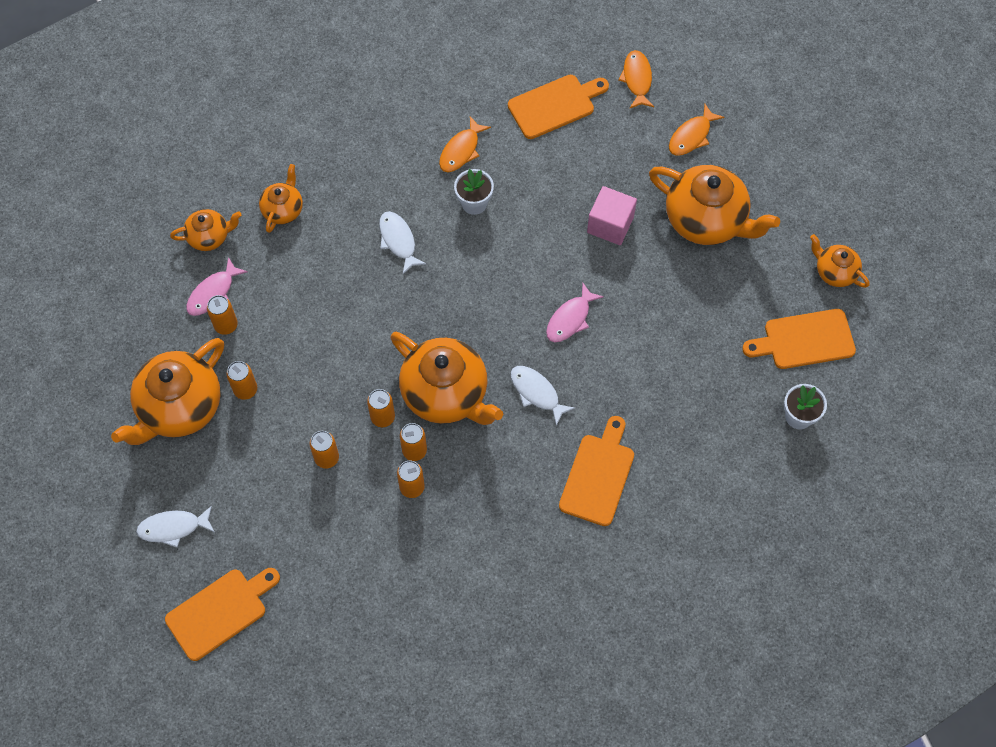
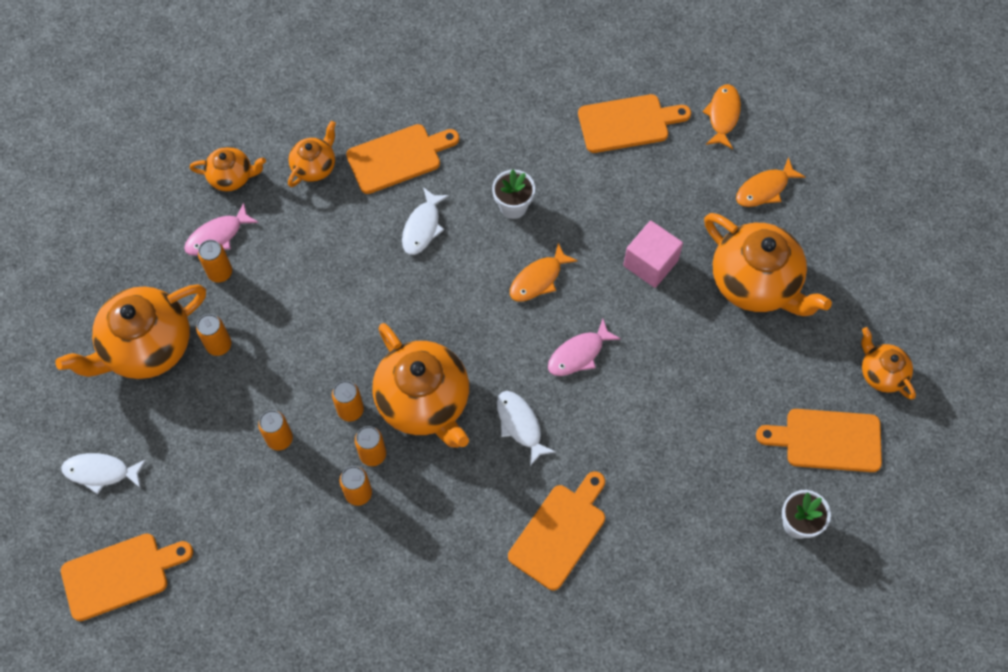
camera: 15 degrees right, 0 degrees up
(357, 183) = (398, 157): none -> orange cutting board
(398, 241) = (422, 227): white fish -> white fish turned 150 degrees counterclockwise
(461, 150) = (516, 148): orange fish -> orange fish (538, 279)

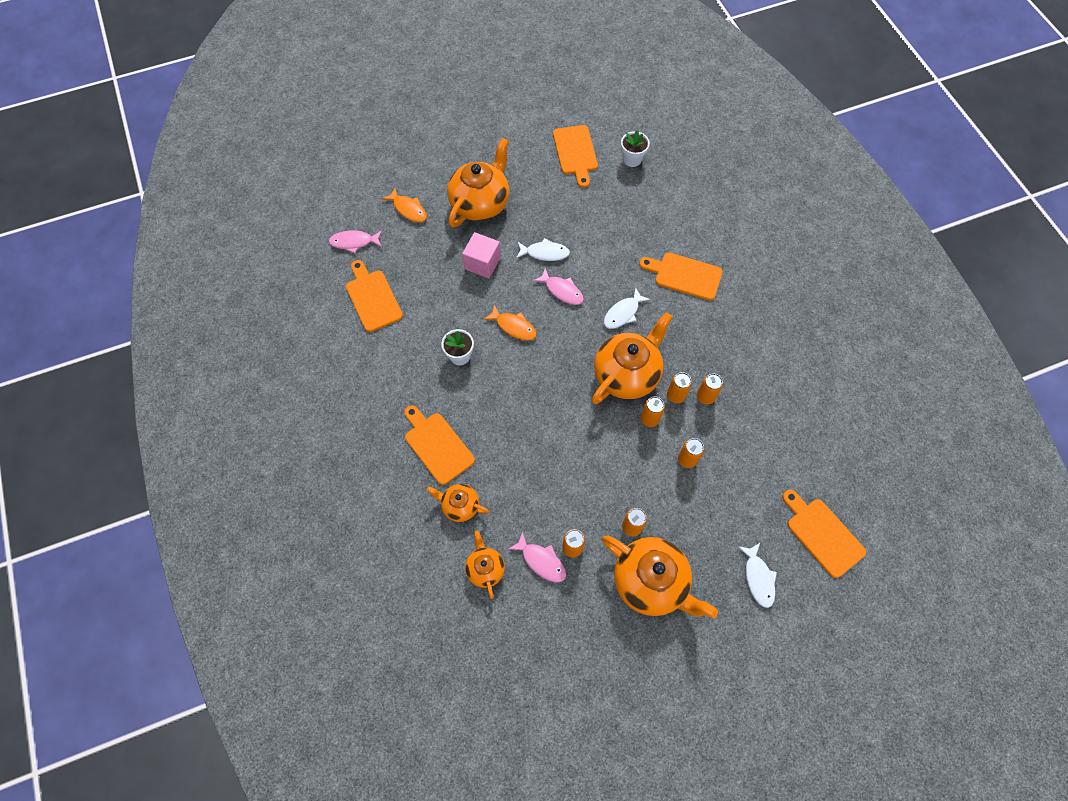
camera: 105 degrees left, 0 degrees up
(422, 227) = (493, 411): white fish -> white fish (545, 253)
(723, 115) = (354, 242): orange fish -> pink fish
(881, 373) = (523, 133): orange teapot -> none

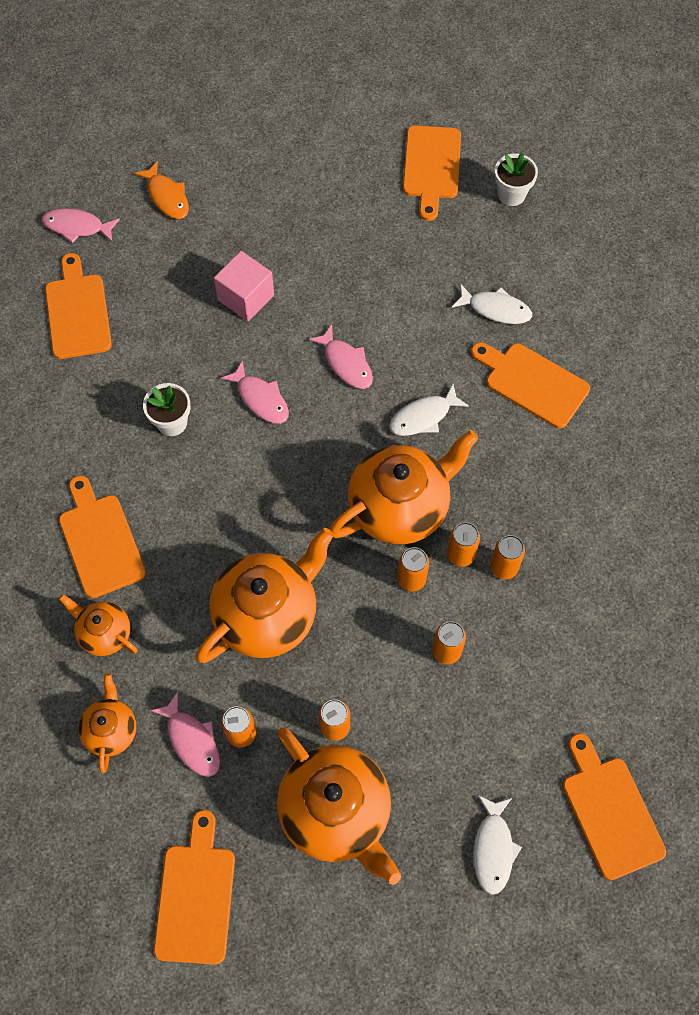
camera: 15 degrees right, 0 degrees up
(480, 203) = (271, 210): orange teapot -> orange teapot (268, 614)
(513, 326) = (260, 399): orange fish -> pink fish
(545, 253) = (339, 303): white fish -> white fish (495, 309)
(577, 663) = (195, 896): none -> orange cutting board

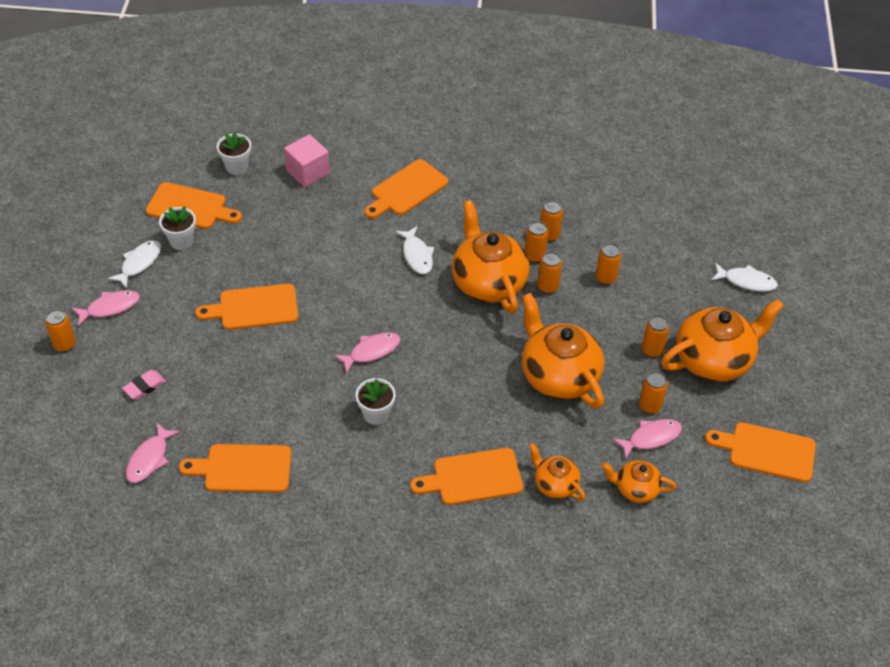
camera: 80 degrees left, 15 degrees down
(104, 633) = (554, 484): orange teapot -> orange teapot turned 90 degrees clockwise
(167, 197) = (144, 386): orange fish -> pink eraser
(207, 114) = (65, 345): none -> orange can
(246, 297) = (271, 346): pink cube -> pink cube (308, 172)
(346, 363) = (356, 292): pink fish -> pink fish (110, 307)
(377, 173) = (181, 241): none -> white flower pot
(495, 309) = (337, 196): white fish -> white fish (139, 263)
(609, 811) = (727, 219): orange cutting board -> orange cutting board (254, 308)

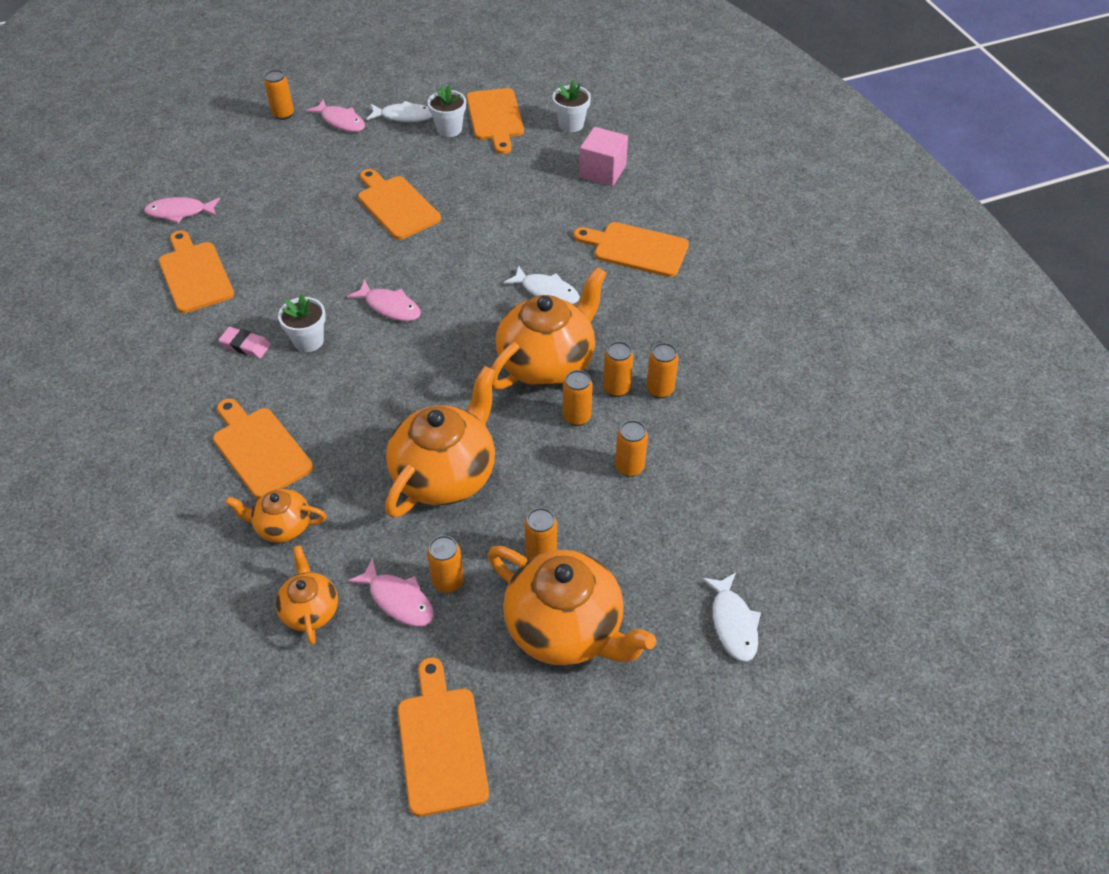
camera: 65 degrees right, 0 degrees up
(144, 386) = (261, 177): pink eraser -> pink eraser (245, 345)
(417, 255) = (547, 291): white fish -> white fish turned 105 degrees counterclockwise
(554, 484) = (282, 526): orange teapot -> orange teapot turned 105 degrees counterclockwise

